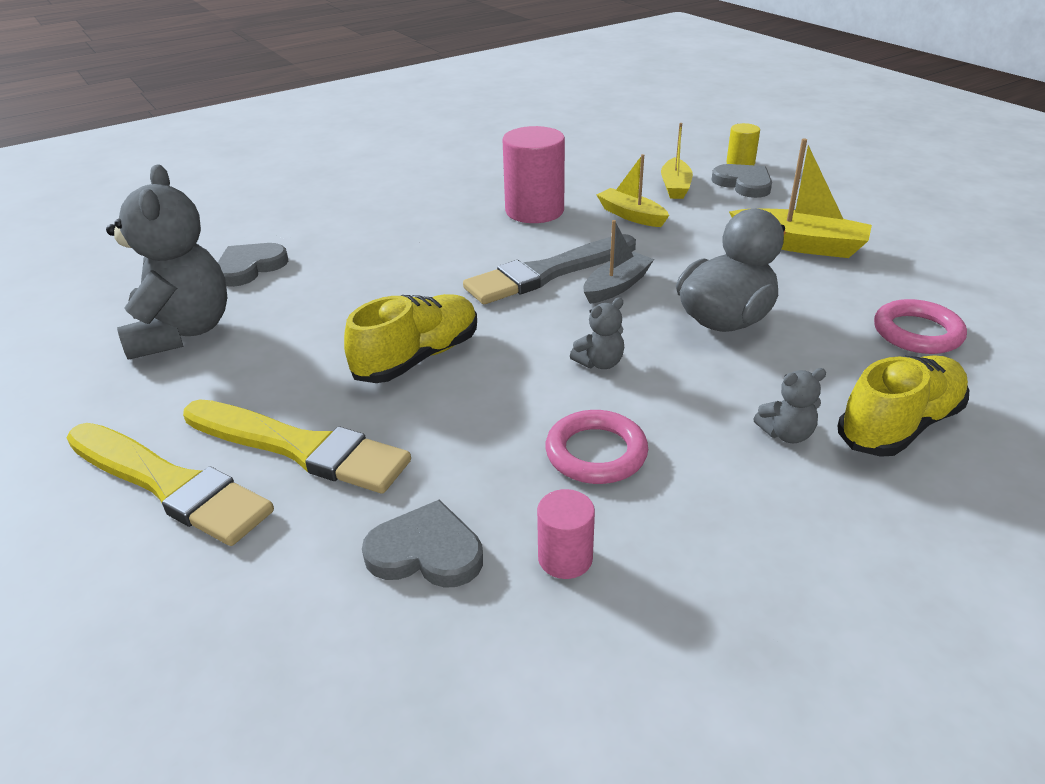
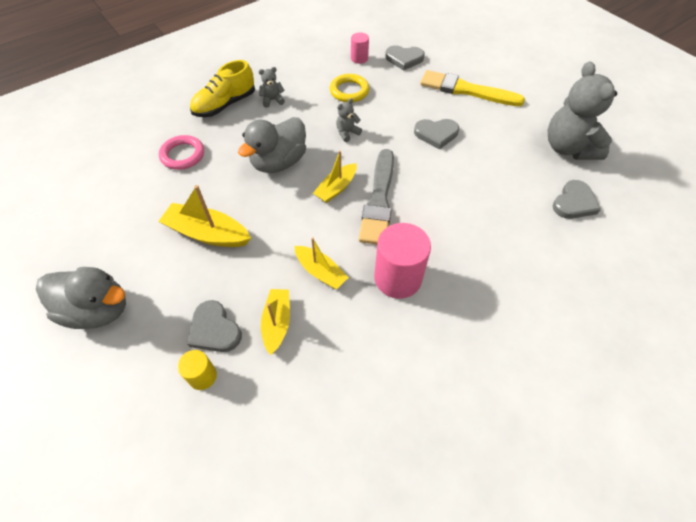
camera: 175 degrees right, 20 degrees up
(170, 485) = (505, 76): yellow brush -> none
(418, 358) = (436, 134): yellow shoe -> grey heart
(548, 273) = (379, 200): grey brush -> grey brush turned 135 degrees clockwise
(596, 453) = (349, 91): pink ring -> yellow ring
(617, 286) = (336, 188): grey boat -> yellow boat
(889, 194) = (98, 310): none -> grey duck

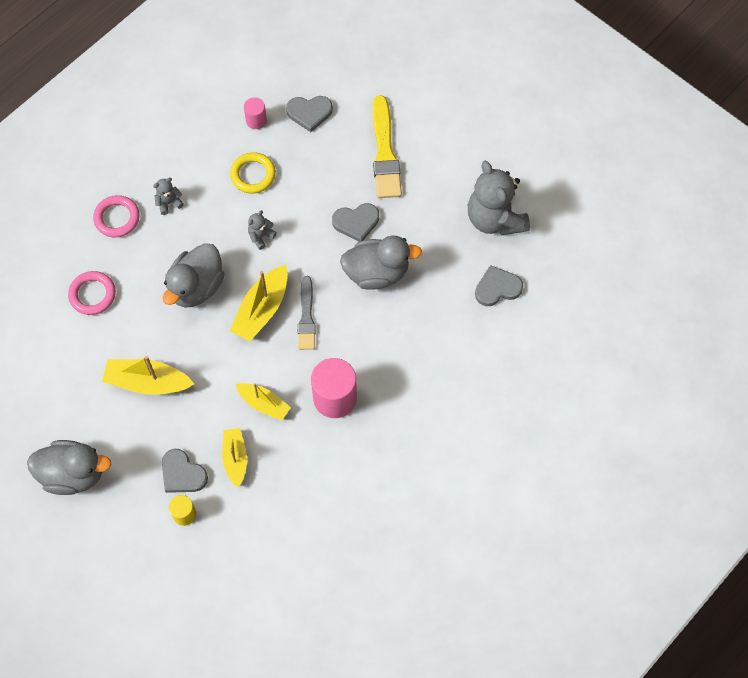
camera: 10 degrees left, 10 degrees up
(225, 105) = (117, 218): yellow shoe -> pink ring
(336, 188) = (262, 309): yellow boat -> yellow boat, size x1.51
(379, 200) = (306, 317): grey brush -> grey brush, size x0.65
(452, 174) = (377, 273): none -> grey duck
(466, 90) = (385, 152): yellow brush -> yellow brush turned 105 degrees counterclockwise
(574, 202) = (497, 288): grey heart -> grey heart turned 135 degrees counterclockwise

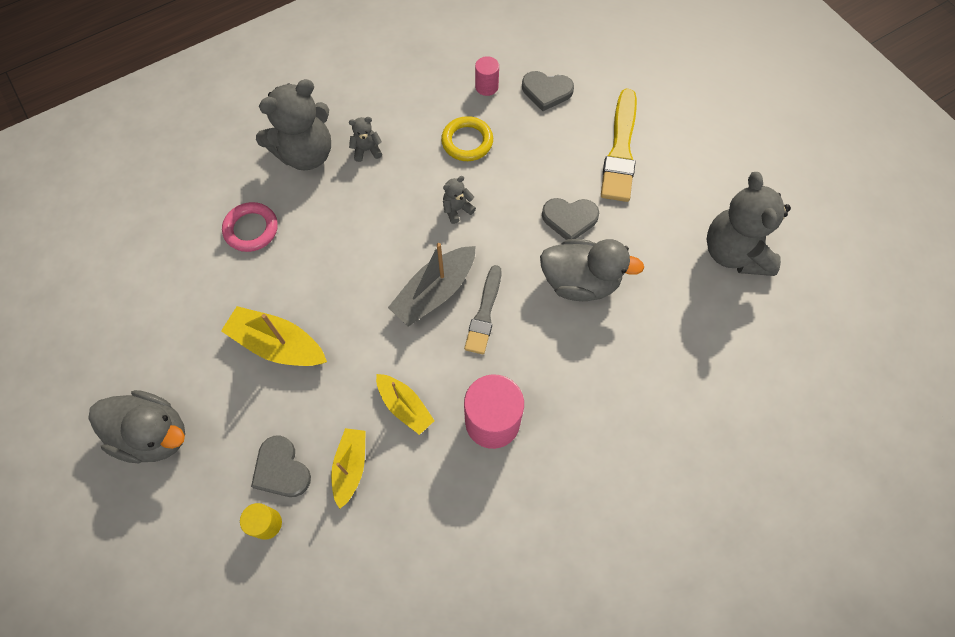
camera: 15 degrees right, 0 degrees up
(117, 218) = (306, 154): pink ring -> grey teddy bear
(196, 287) = (368, 248): grey duck -> none
(262, 309) = (434, 292): yellow boat -> grey boat
(497, 288) = (722, 335): grey heart -> none

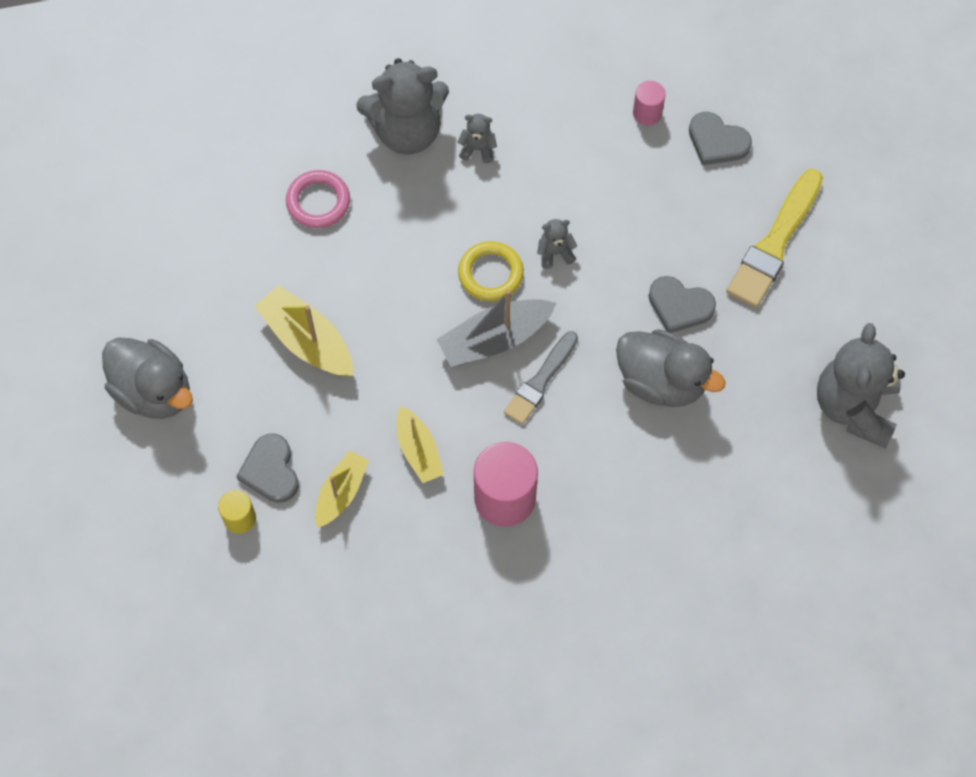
camera: 20 degrees right, 0 degrees up
(467, 141) = (597, 175): yellow ring -> yellow ring (490, 274)

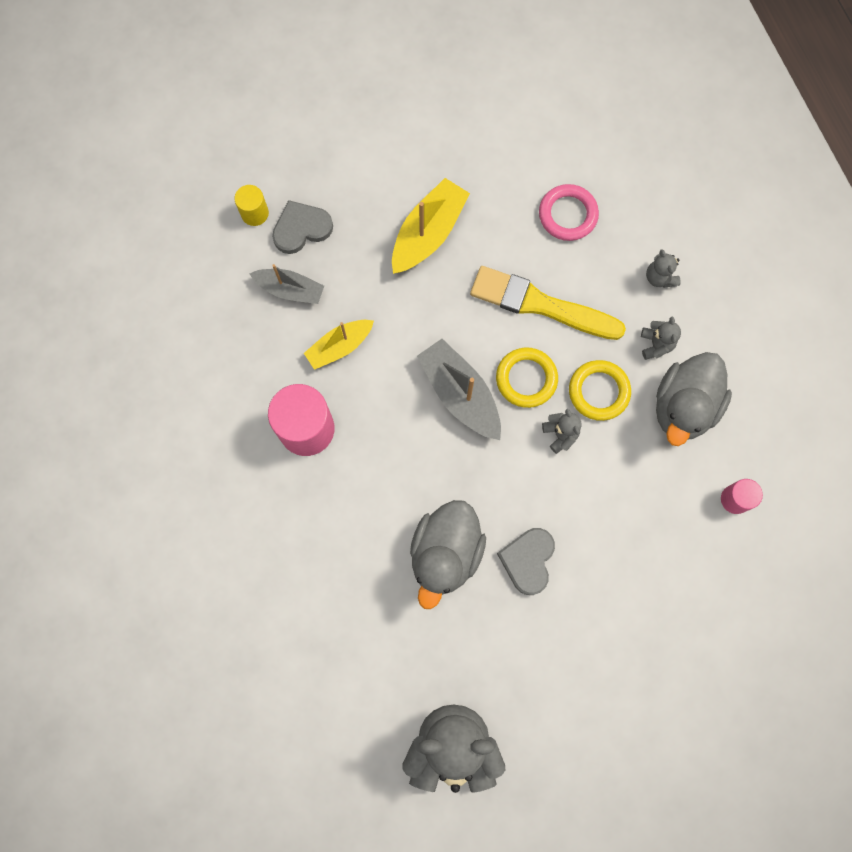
camera: 80 degrees right, 10 degrees up
(154, 391) = (358, 121): grey duck -> grey duck (683, 407)
(341, 493) = (290, 290): yellow boat -> grey boat
(407, 131) = (659, 277): grey teddy bear -> grey teddy bear, size x0.43
(517, 210) = (599, 391): none -> yellow ring
(540, 381) = (426, 442): grey brush -> none
(717, 141) = (719, 573): grey heart -> none
(775, 243) = (616, 646): yellow brush -> yellow brush (540, 305)

